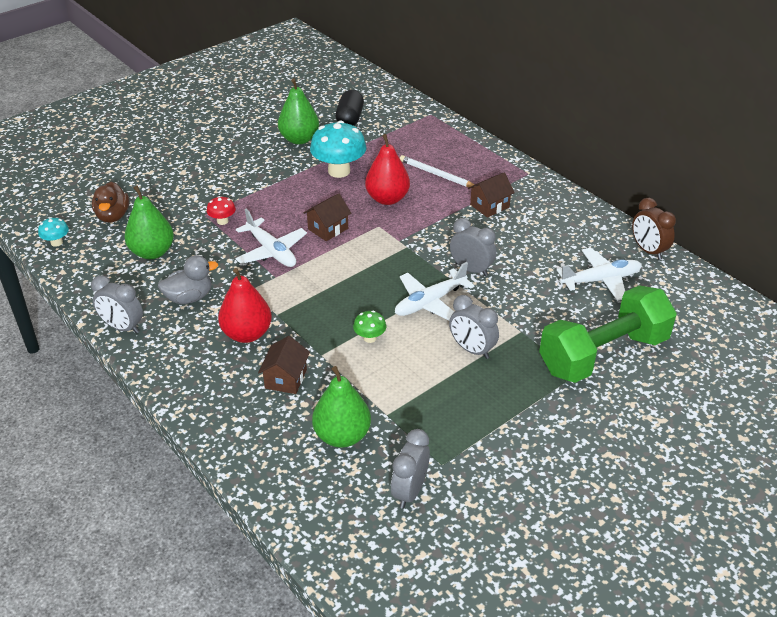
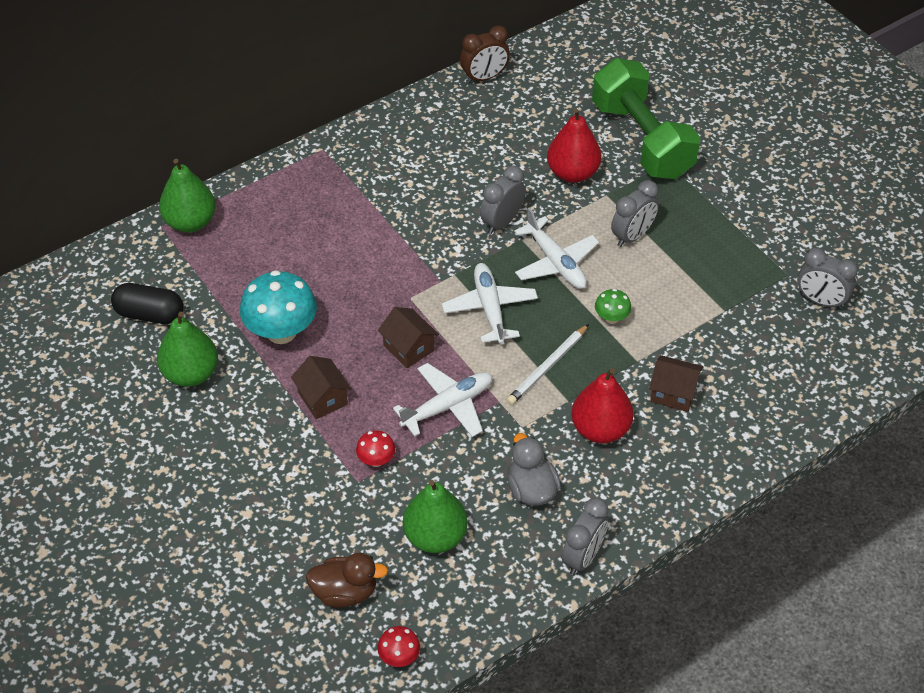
camera: 85 degrees left, 10 degrees up
(56, 242) = (399, 657): turquoise mushroom -> red mushroom
(342, 436) = (754, 348): green pear -> green pear (190, 222)
(387, 199) = (354, 286): red pear -> red pear (572, 173)
(436, 174) = (309, 233): white pencil -> white pencil (548, 367)
(489, 206) = (384, 192): brown house -> brown house (322, 398)
(600, 280) = (529, 122): white plane -> white plane (490, 308)

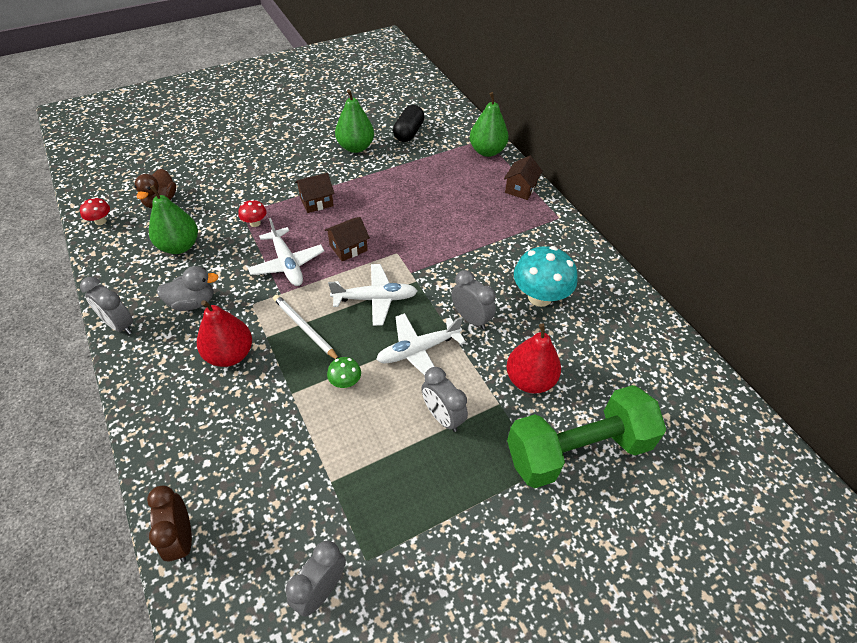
camera: 95 degrees right, 0 degrees up
(281, 332) = (380, 186): turquoise mushroom -> turquoise mushroom (539, 297)
(484, 77) = (657, 328): brown clock -> brown clock (182, 538)
(673, 393) = (247, 416): brown house -> brown house (520, 189)

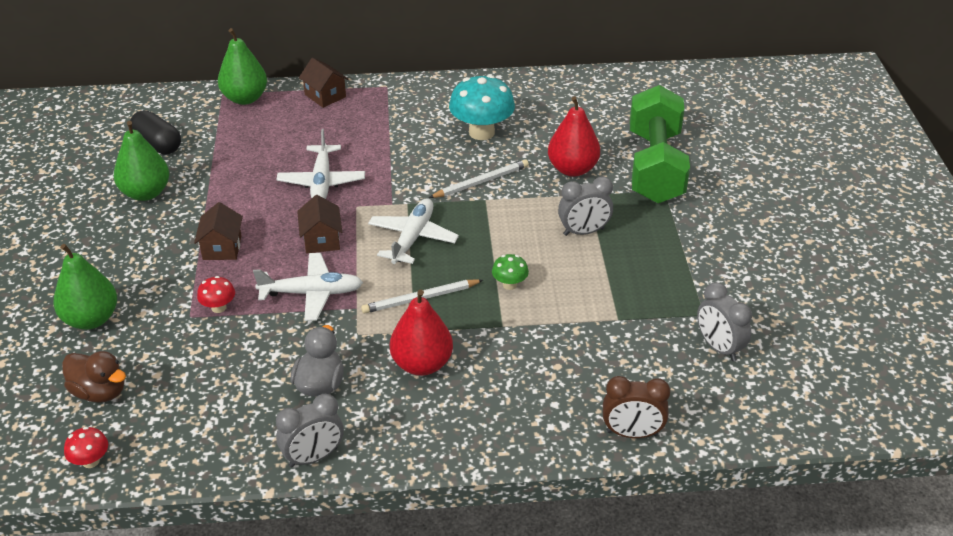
camera: 65 degrees left, 10 degrees down
(179, 246) = (208, 384): green pear -> green pear (91, 319)
(418, 350) = (499, 226): white plane -> white plane (322, 182)
(471, 318) = (481, 182): grey clock -> white pencil

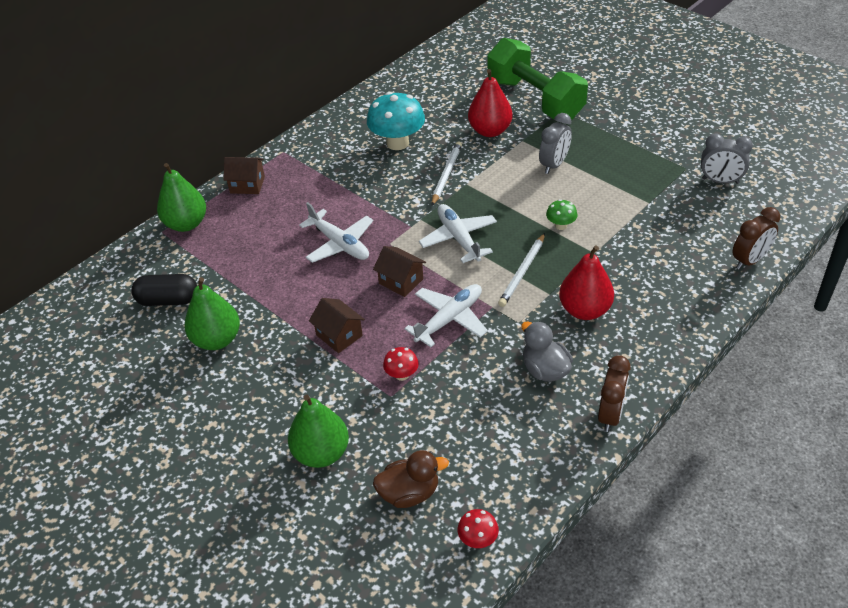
camera: 40 degrees left, 5 degrees up
(313, 457) = (610, 415): grey clock -> brown clock

